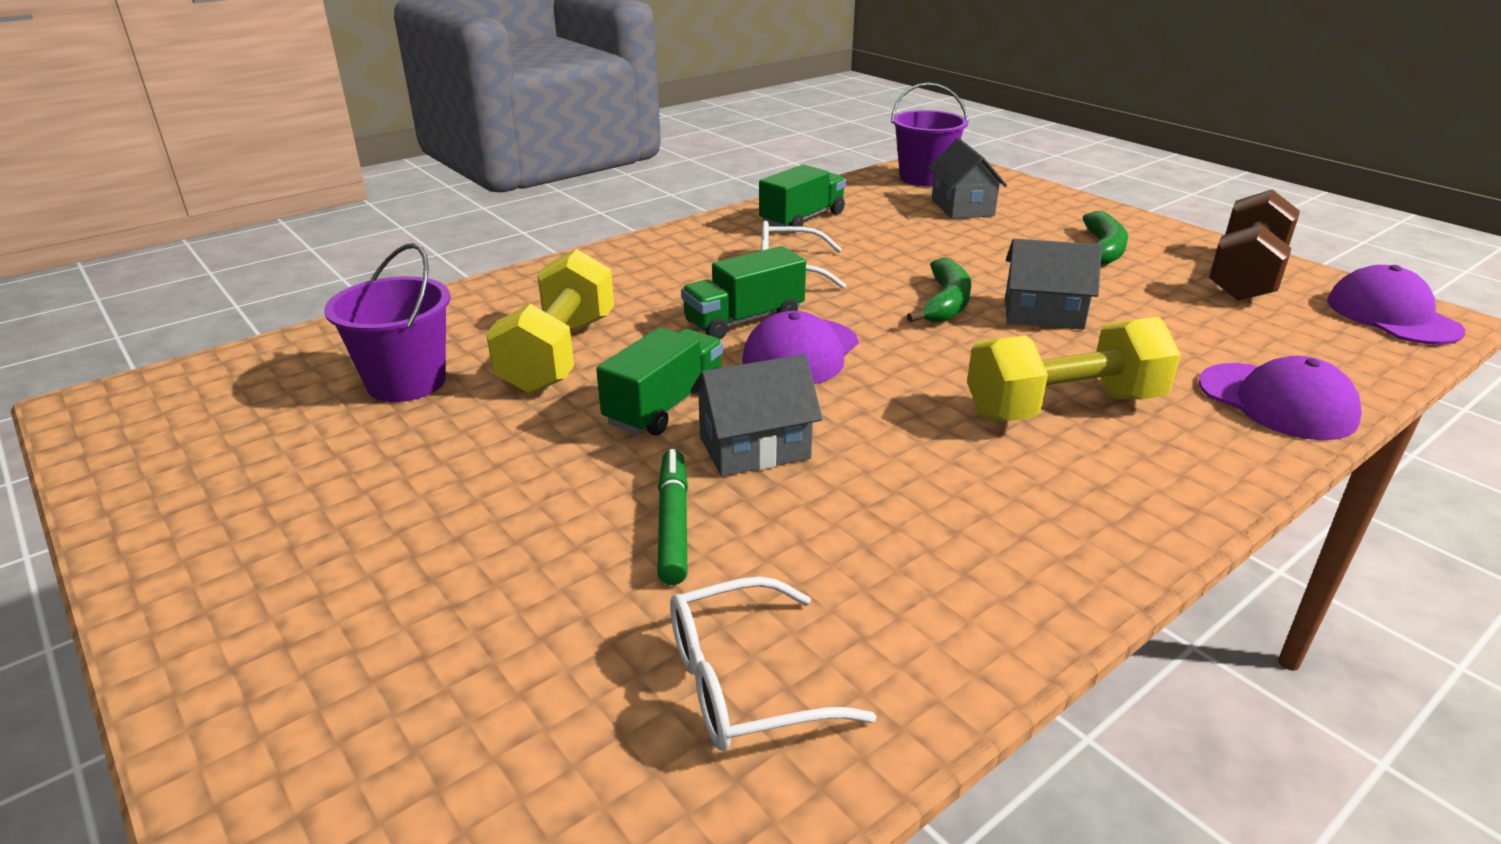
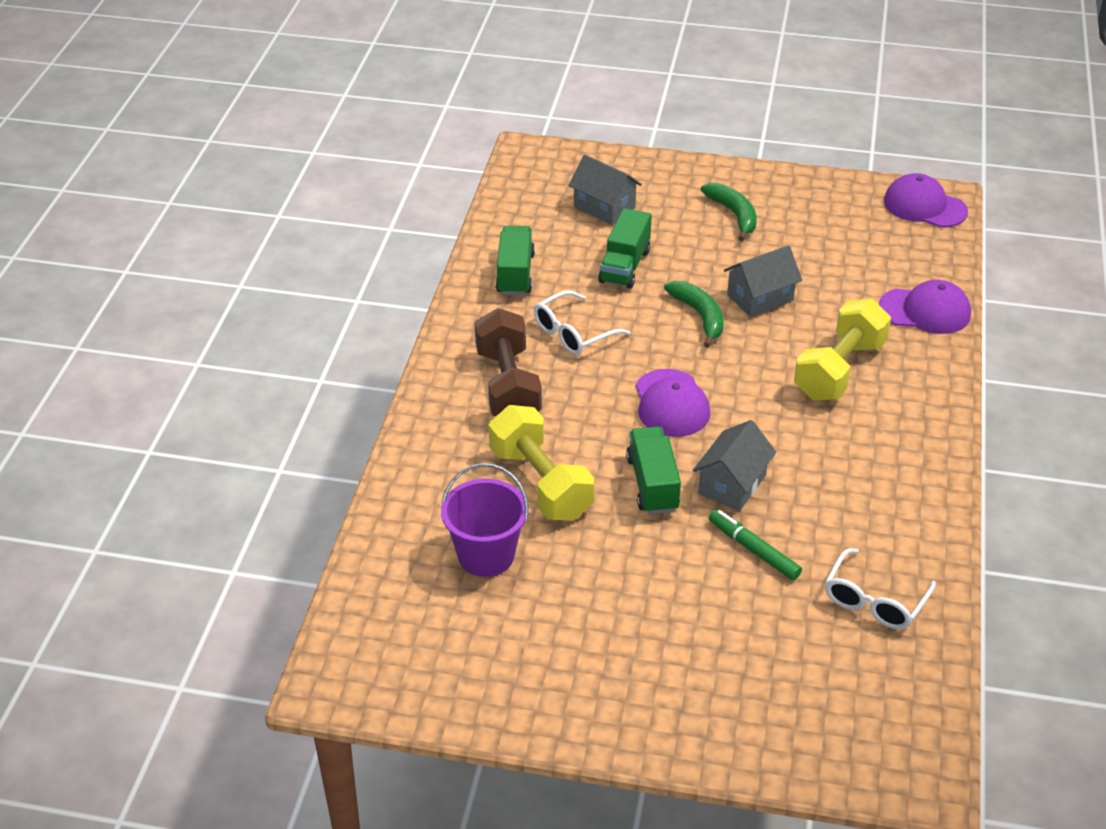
camera: 40 degrees left, 10 degrees up
(744, 320) = (606, 395): green truck -> green truck (624, 266)
(924, 178) = (539, 181): purple bucket -> none
(1245, 275) = (830, 203): brown dumbbell -> brown dumbbell (508, 386)

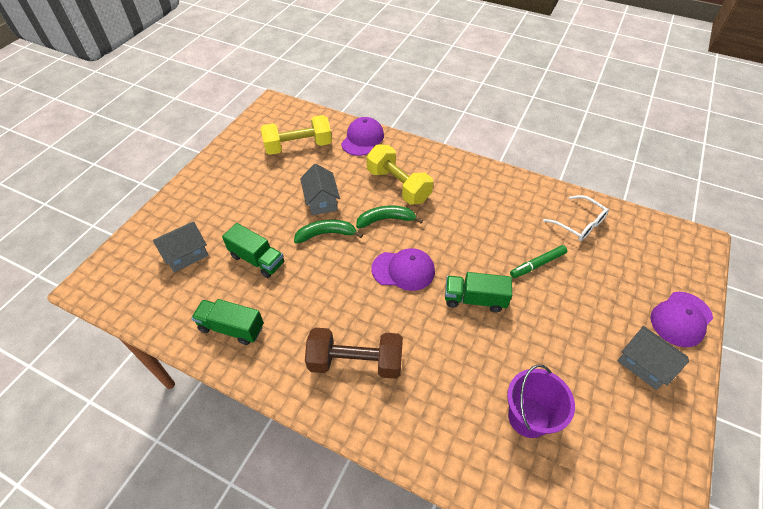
camera: 75 degrees left, 10 degrees up
(540, 483) = (462, 364): yellow dumbbell -> yellow dumbbell (298, 146)
(573, 333) = (314, 307): white glasses -> none
(732, 484) = (482, 259): grey house -> grey house (644, 364)
(734, 215) = (236, 191): green banana -> green banana (386, 219)
(924, 206) = (275, 113): purple cap -> purple cap (681, 319)

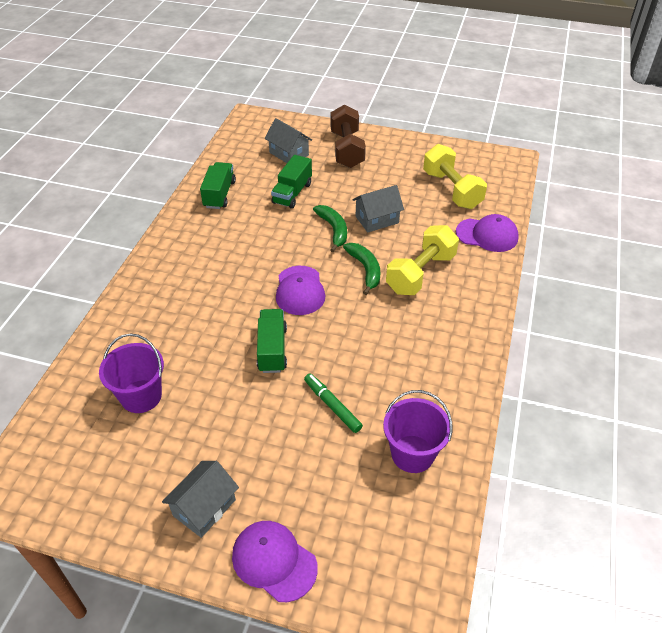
camera: 80 degrees right, 5 degrees down
(355, 362) = (193, 271): brown dumbbell -> brown dumbbell (347, 149)
(579, 224) = (412, 454): white glasses -> purple bucket

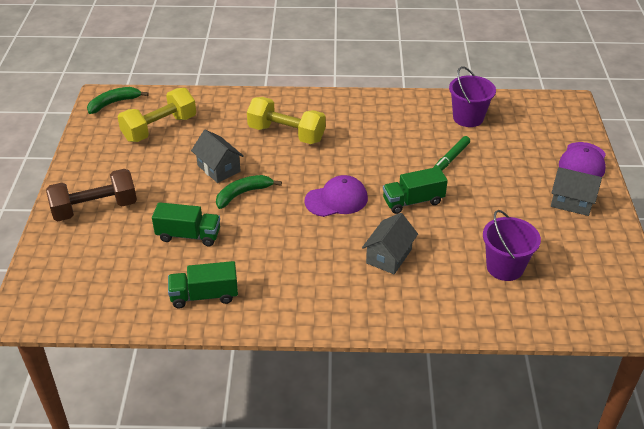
camera: 105 degrees left, 5 degrees down
(289, 154) = (110, 255): grey house -> grey house (389, 256)
(365, 270) = (293, 165): green banana -> green banana (114, 103)
(487, 235) = (223, 104): purple cap -> none

